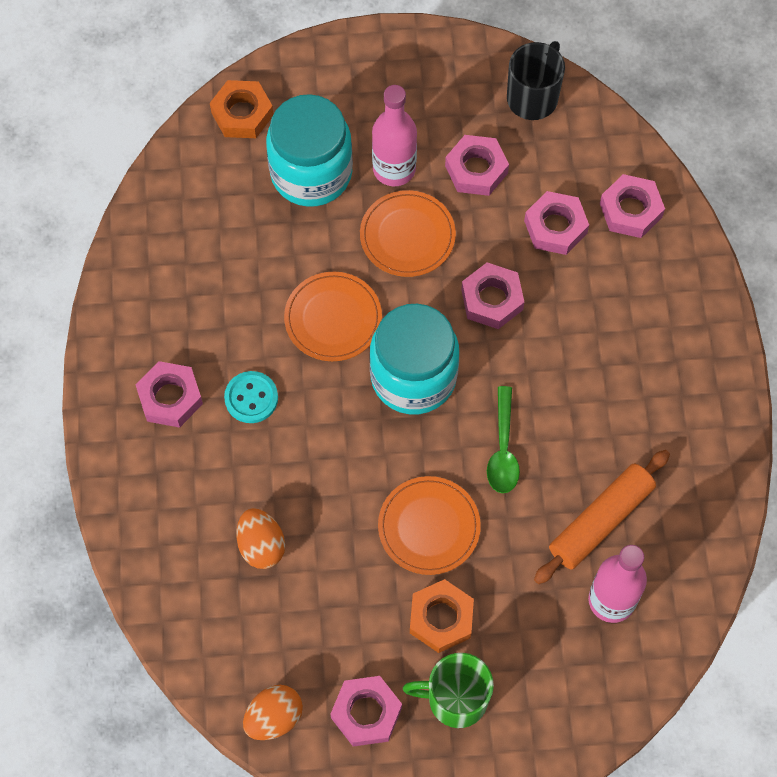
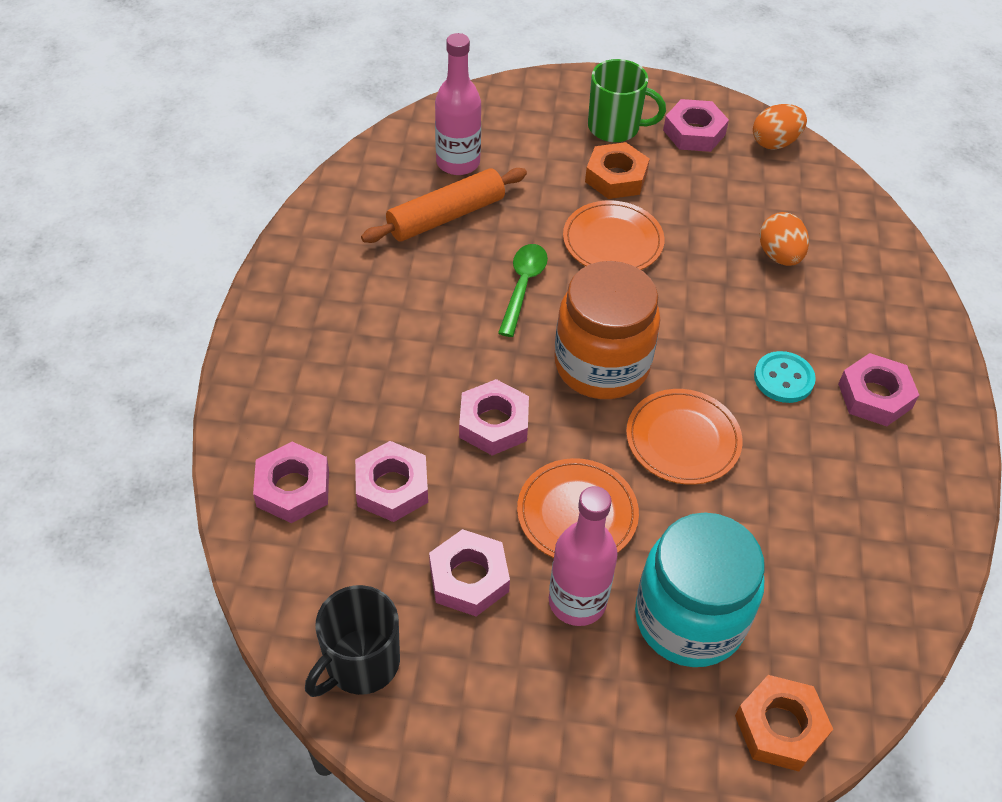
camera: 170 degrees left, 15 degrees down
(413, 377) = (601, 365): turquoise jar -> orange jar

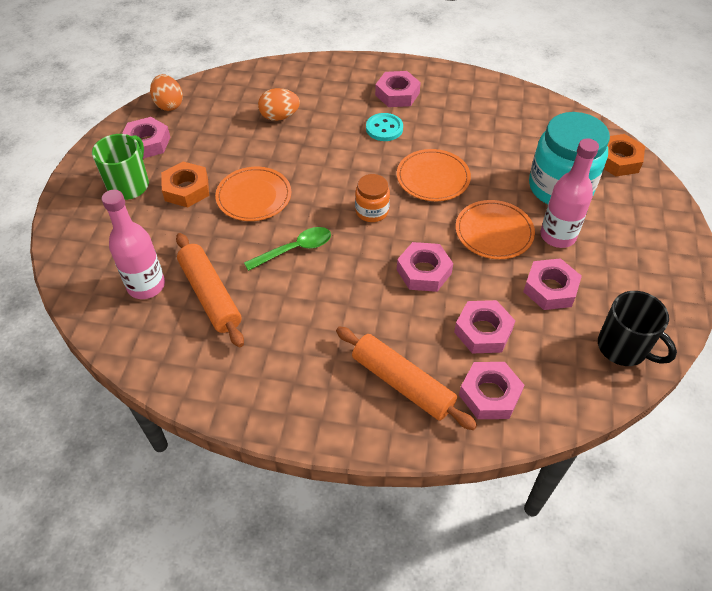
camera: 85 degrees left, 0 degrees up
(315, 398) = (402, 383): none -> orange rolling pin
(523, 286) = (294, 249): green spoon -> green spoon turned 135 degrees clockwise
(601, 365) = (372, 211): orange jar -> orange jar, size x0.50

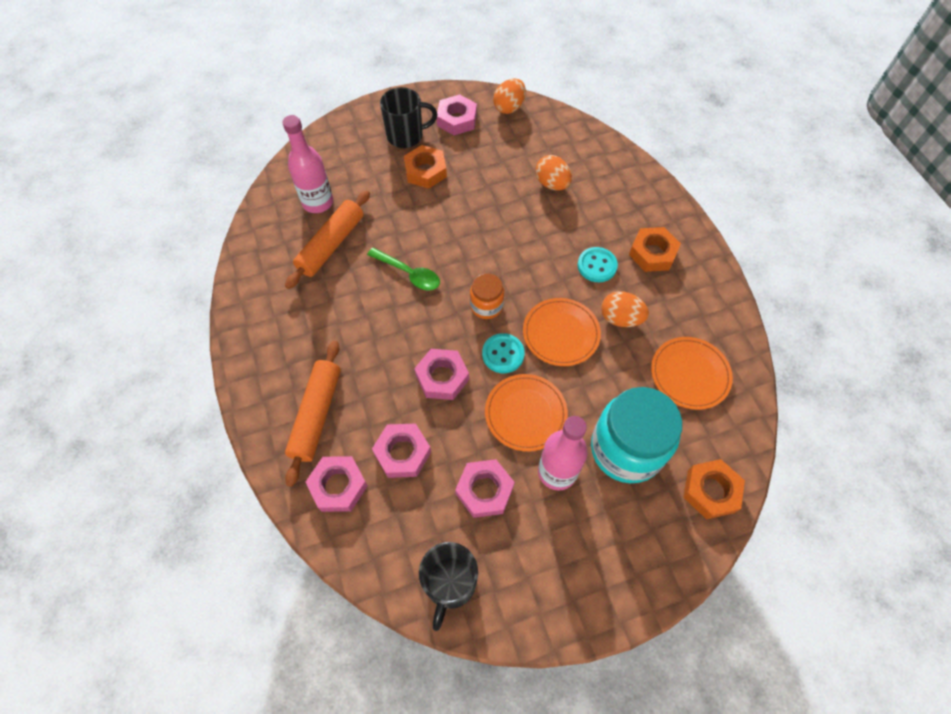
camera: 60 degrees right, 10 degrees up
(129, 185) = (406, 136): green mug -> black mug
(254, 196) = (447, 217): orange plate -> orange plate (690, 374)
(397, 94) = (652, 253): pink nut -> orange nut
(428, 221) = (503, 354): none -> turquoise button
(444, 138) = (620, 318): none -> orange egg

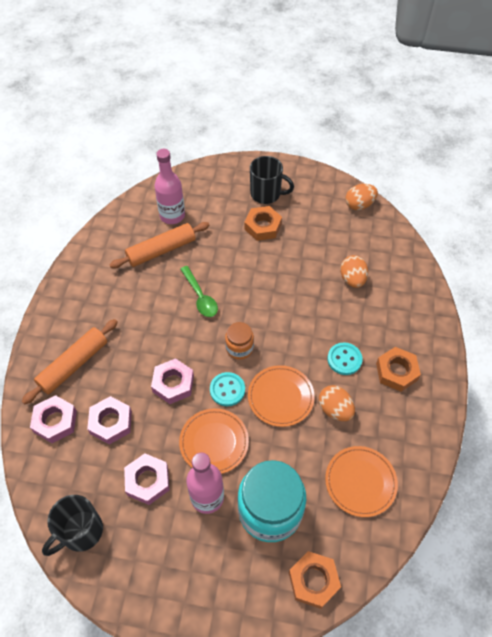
camera: 30 degrees right, 5 degrees down
(457, 119) = (312, 197): pink nut -> none

